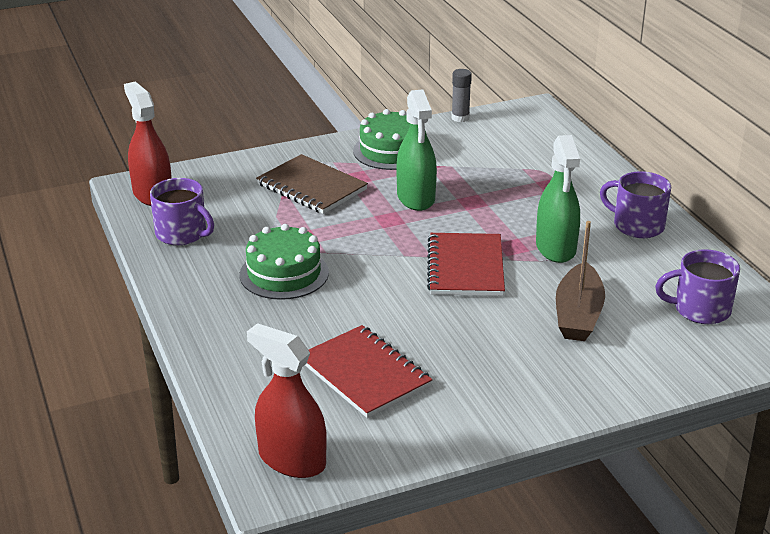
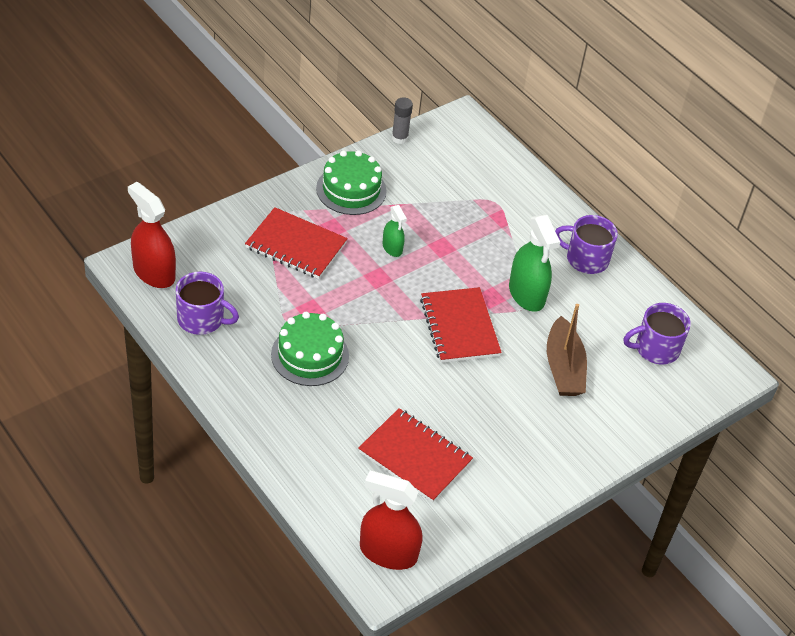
camera: 20 degrees left, 15 degrees up
(311, 187) = (296, 245): brown notebook -> red notebook
(416, 198) = (392, 248): green spray bottle -> green spray bottle, size x0.55

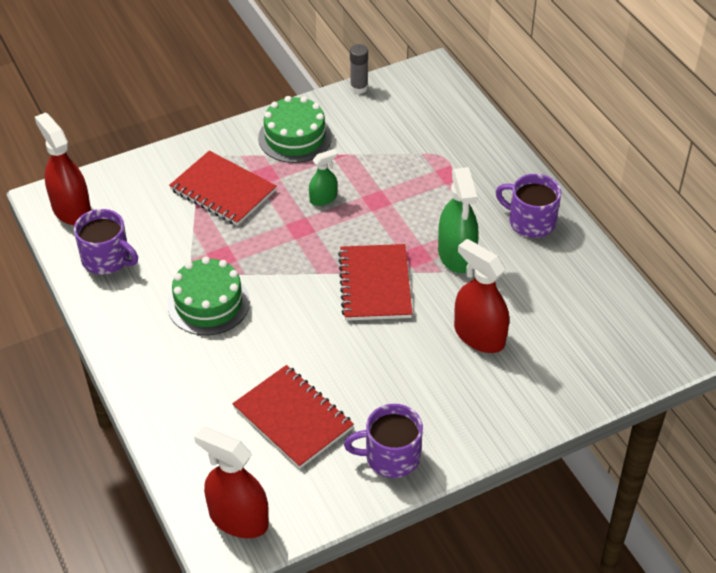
camera: 15 degrees right, 0 degrees up
(392, 248) = (323, 198): green spray bottle -> green spray bottle turned 105 degrees counterclockwise
(563, 368) = (479, 335): brown boat -> red spray bottle
(655, 348) = (587, 322): purple mug -> purple mug (391, 456)

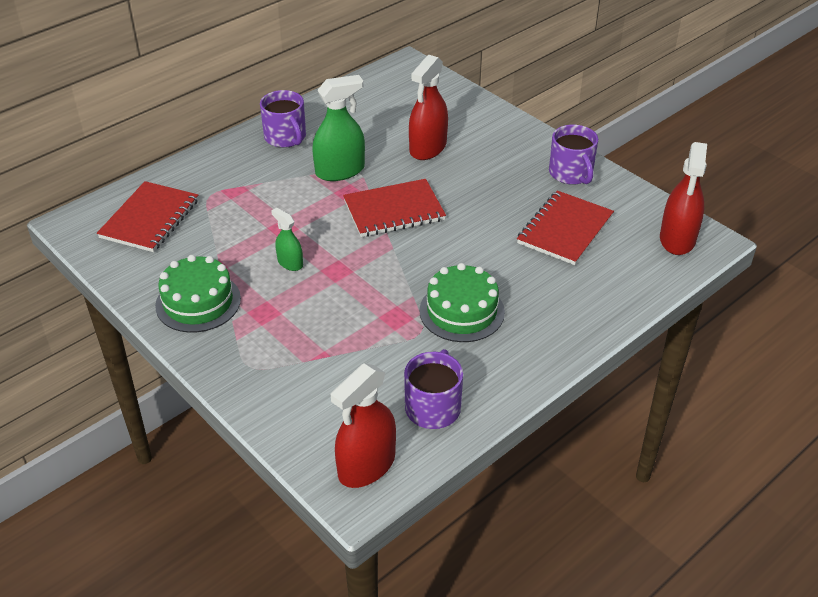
camera: 105 degrees left, 5 degrees down
(223, 190) = (298, 339): red notebook -> red notebook (150, 219)
(358, 88) = (106, 269): grey glue stick -> none
(530, 221) = (285, 137): purple mug -> purple mug turned 45 degrees counterclockwise

